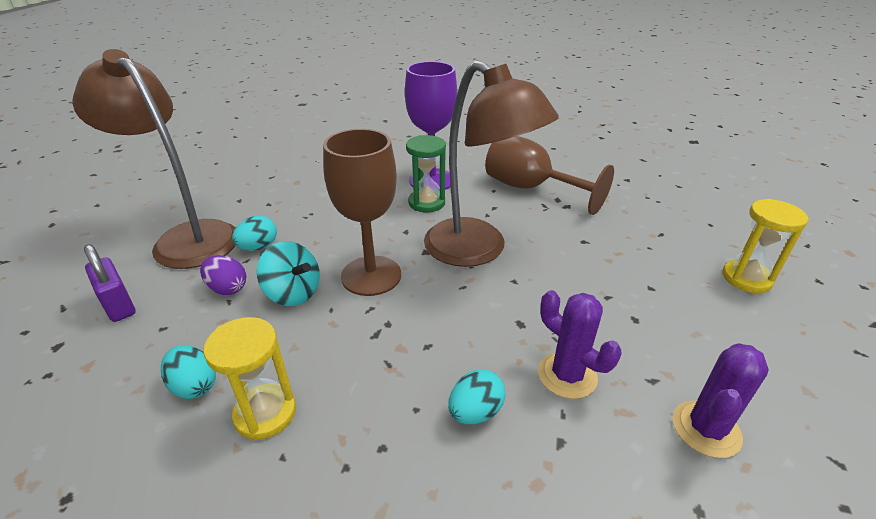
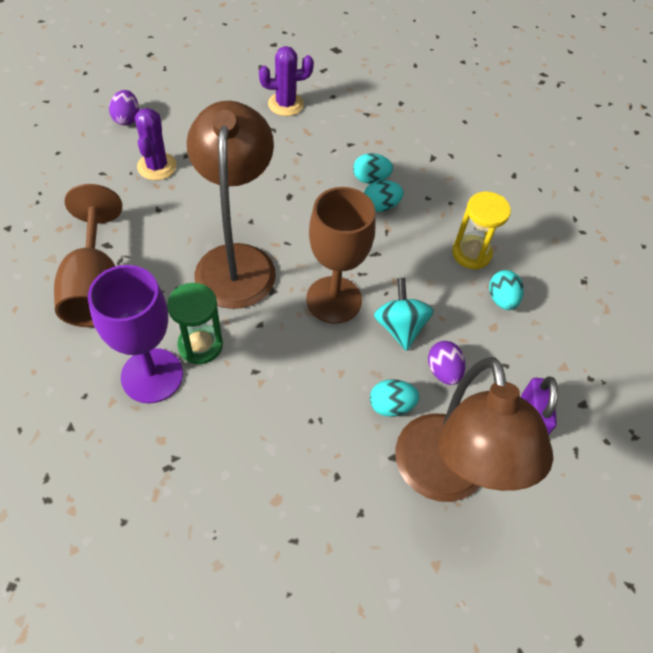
camera: 140 degrees left, 20 degrees up
(425, 387) = (380, 206): none -> turquoise egg
(567, 375) = (307, 159): purple cactus -> purple cactus (157, 166)
(746, 278) = (127, 118): yellow hourglass -> purple egg

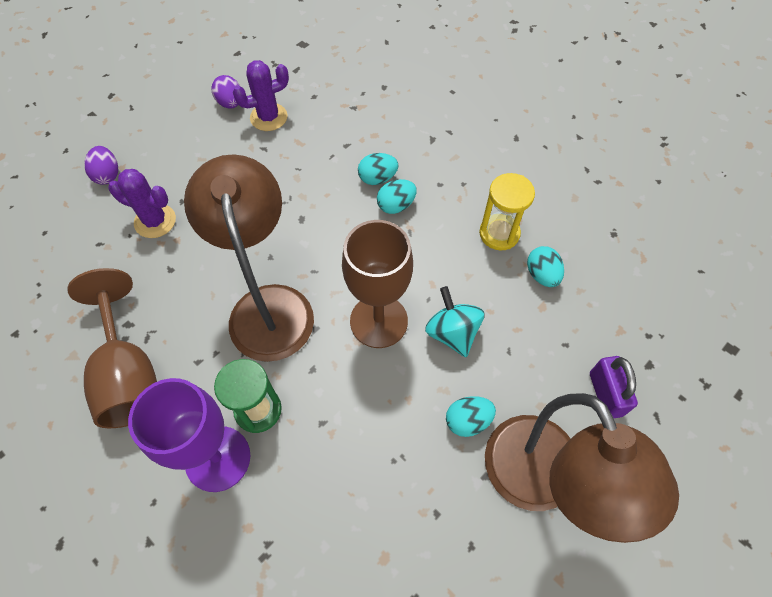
camera: 10 degrees left, 5 degrees up
(157, 166) = (155, 221): purple cactus -> purple cactus turned 60 degrees counterclockwise
(443, 371) = (507, 368): purple egg -> purple egg (230, 103)

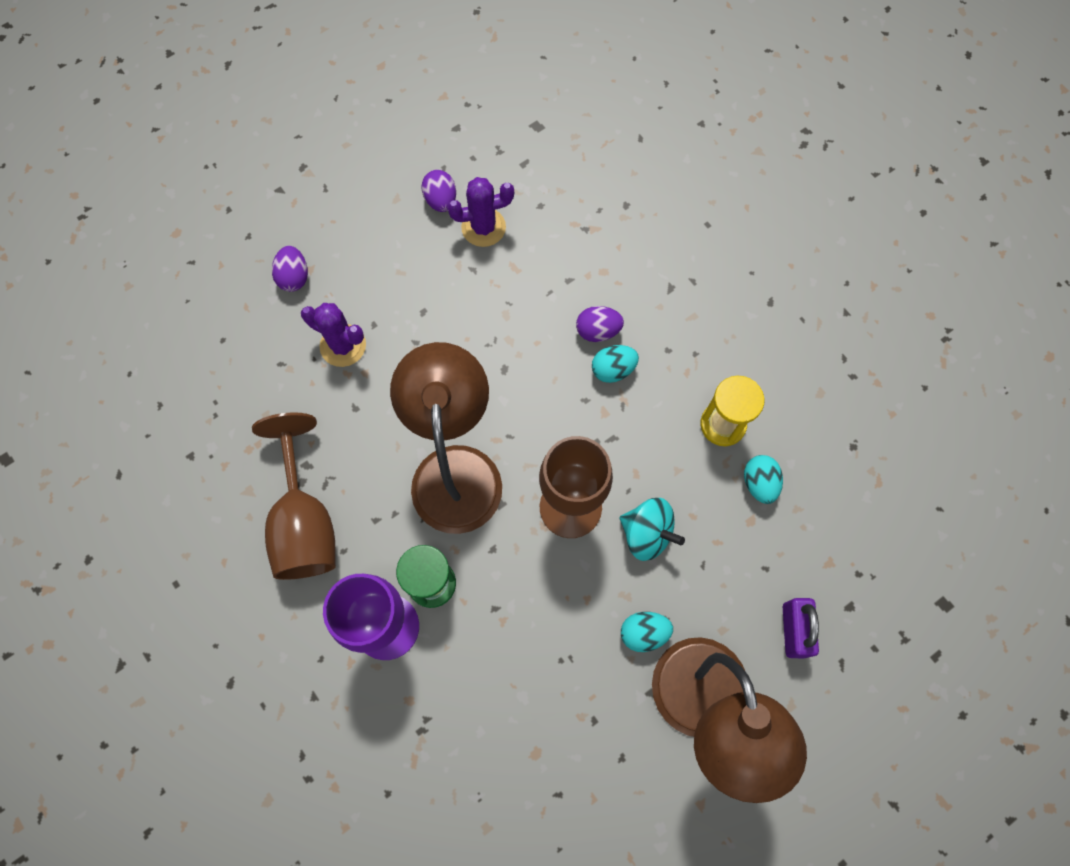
camera: 10 degrees right, 10 degrees up
(377, 178) = (598, 331): turquoise egg -> purple egg
(452, 332) = (647, 534): turquoise spinning top -> turquoise spinning top turned 135 degrees clockwise

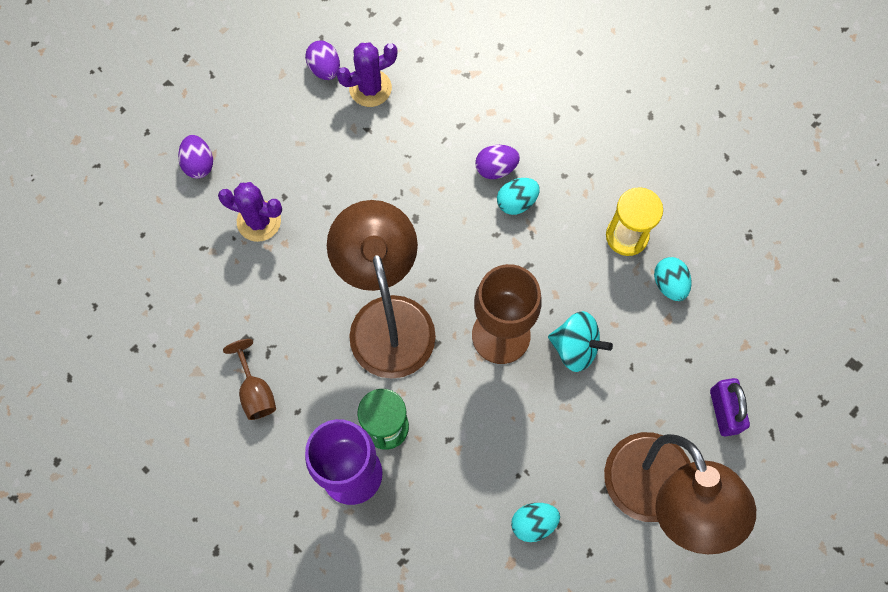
camera: 10 degrees left, 0 degrees up
(304, 522) = (255, 391): brown goblet -> brown goblet, size x0.52
(643, 633) = (589, 437): turquoise egg -> turquoise egg (533, 523)

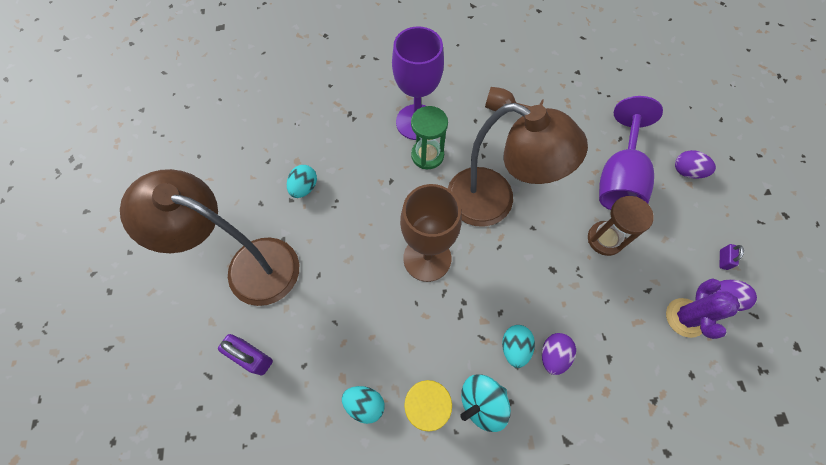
camera: 130 degrees right, 5 degrees down
(259, 221) = (618, 178): purple cactus -> purple goblet
(282, 86) = (723, 259): none -> purple padlock
(343, 193) = (605, 239): none -> brown hourglass
(575, 347) = (379, 297): turquoise spinning top -> turquoise spinning top (482, 402)

